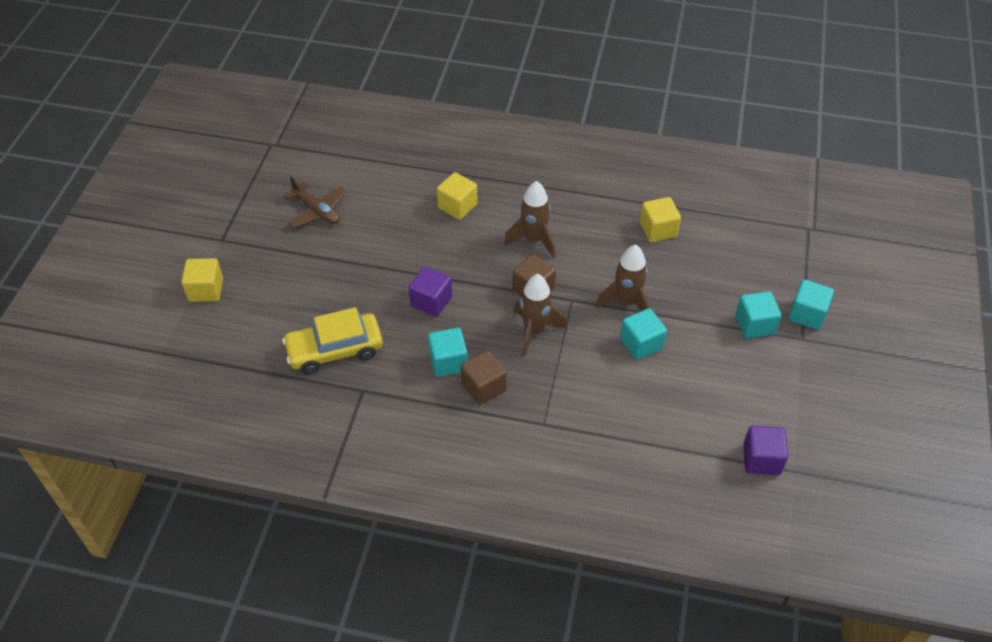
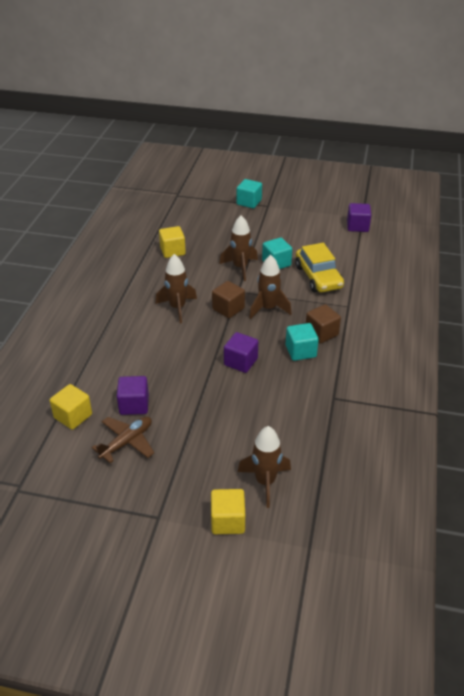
camera: 90 degrees left, 10 degrees down
(247, 320) = (265, 482): none -> brown rocket
(335, 350) = (295, 417): yellow car -> yellow car (318, 277)
(368, 212) = (134, 405): none -> purple cube
(457, 206) = (134, 349): yellow cube -> yellow cube (73, 416)
(754, 325) = (258, 220): turquoise cube -> none

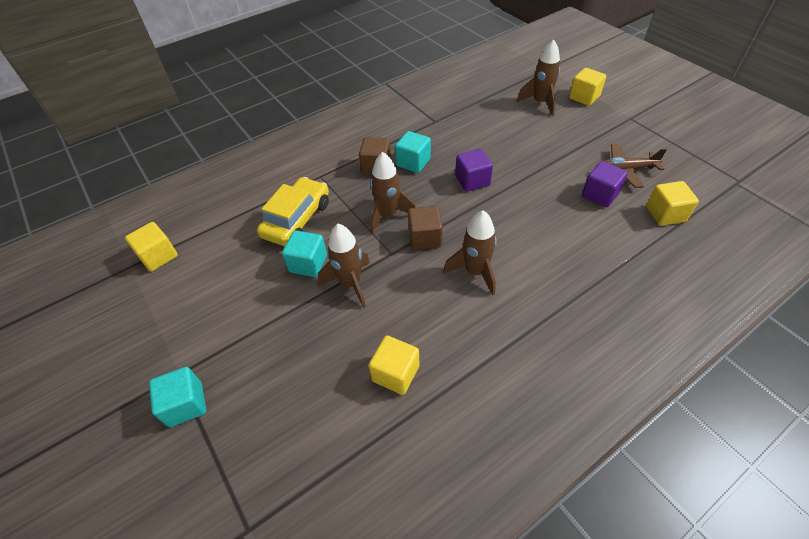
camera: 135 degrees left, 10 degrees up
(357, 226) = (158, 256): purple cube -> yellow cube

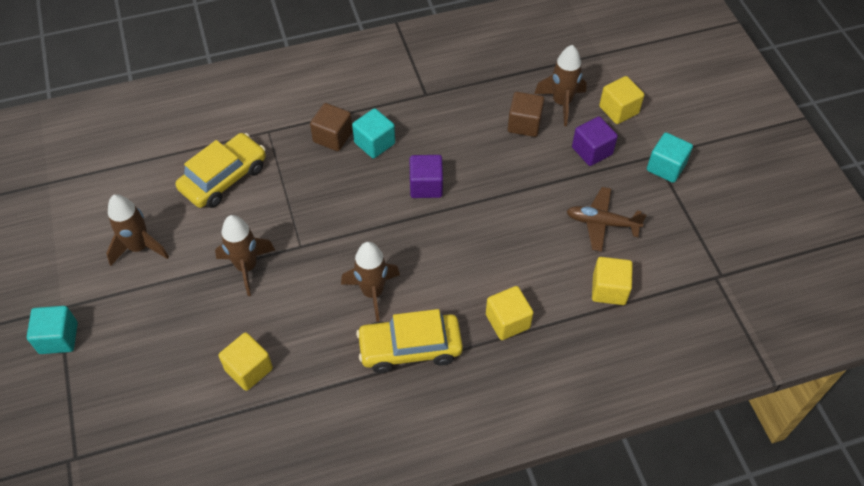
camera: 15 degrees right, 5 degrees up
(158, 256) = (77, 180): yellow cube -> yellow cube (507, 321)
(308, 263) = (215, 232): turquoise cube -> turquoise cube (666, 167)
(388, 215) = (318, 201): brown rocket -> brown rocket (139, 247)
(425, 238) = (342, 239): brown cube -> brown cube (524, 124)
(534, 308) = (410, 348): none -> yellow car
(600, 195) = (553, 245): purple cube -> purple cube (592, 151)

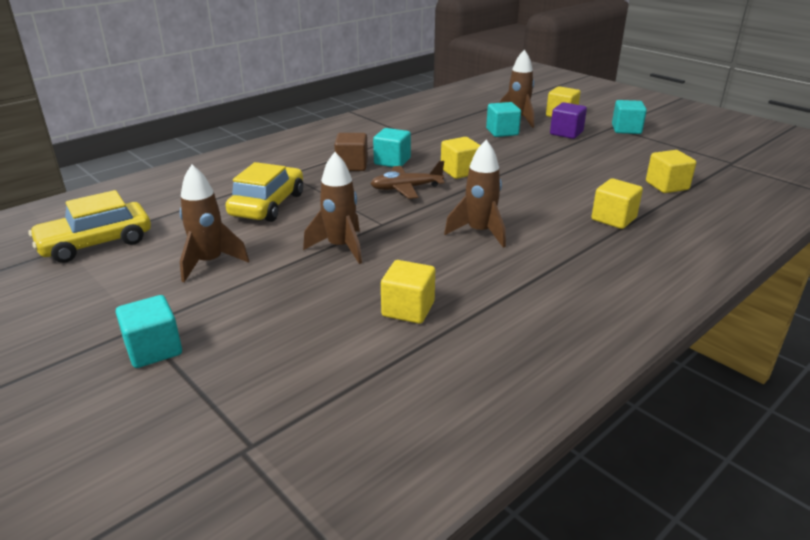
camera: 25 degrees left, 25 degrees down
(410, 348) = (551, 254): yellow car -> yellow car (96, 243)
(426, 186) = (460, 171): purple cube -> yellow cube
(524, 124) = (502, 132): brown cube -> turquoise cube
(602, 223) = (617, 159): brown plane -> brown plane (406, 188)

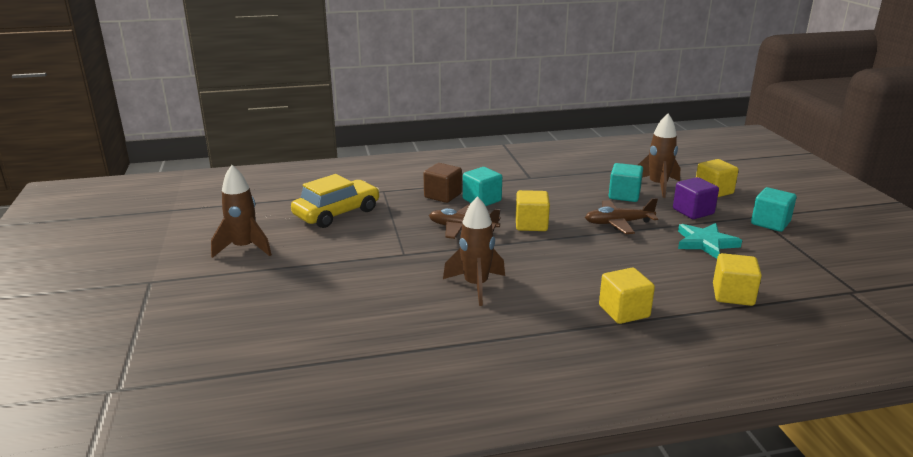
camera: 30 degrees right, 5 degrees down
(96, 243) = (193, 211): yellow car -> none
(154, 349) = (140, 300): turquoise cube -> none
(340, 247) = (347, 264): brown rocket -> none
(408, 309) = (335, 331): yellow cube -> none
(525, 154) = (618, 223): none -> brown plane
(603, 154) = (705, 243): none -> turquoise star

